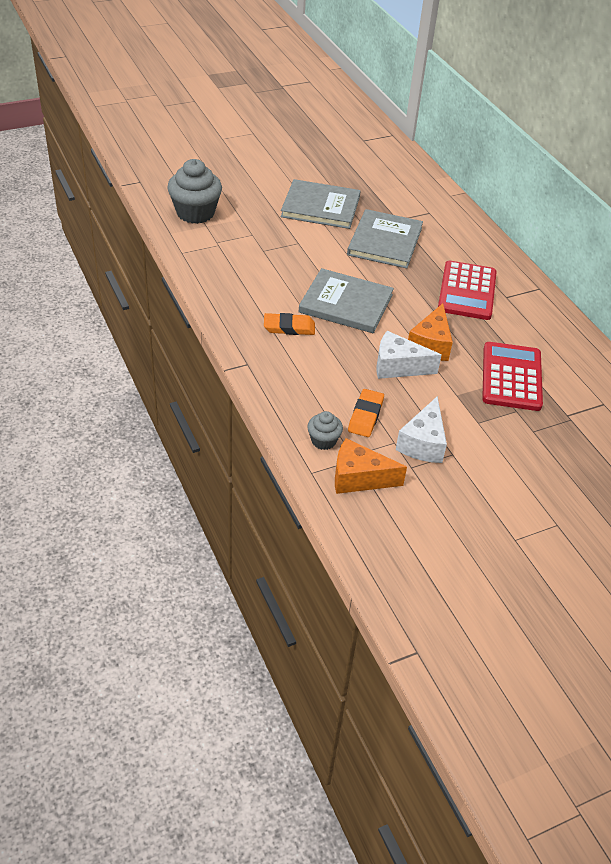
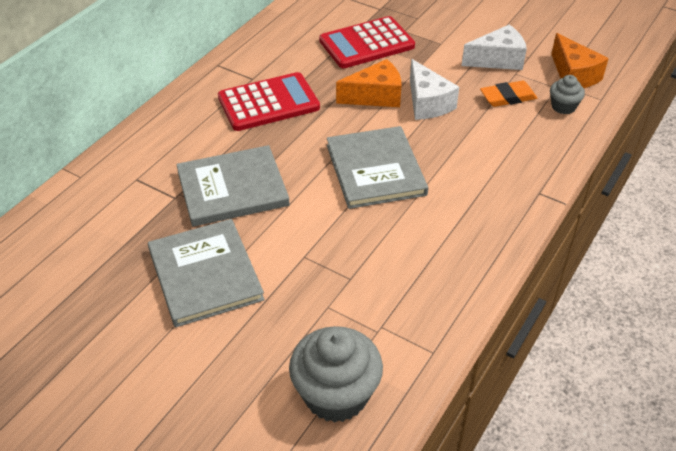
camera: 120 degrees left, 0 degrees up
(289, 327) = (457, 191): orange eraser -> none

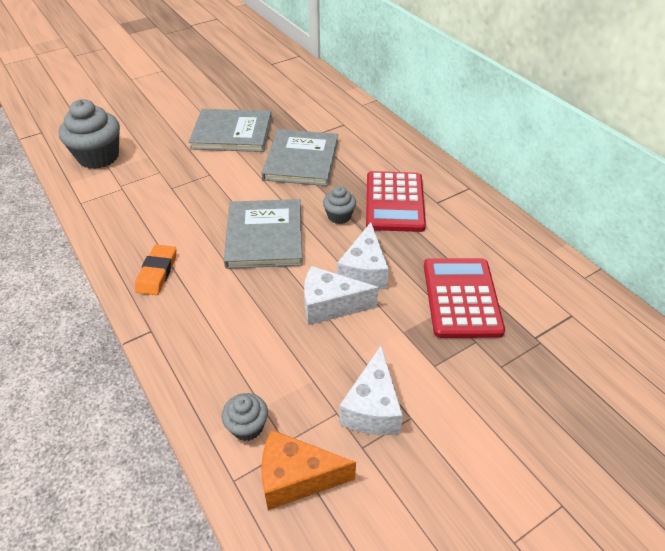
camera: 115 degrees right, 0 degrees up
(313, 131) = (339, 216): none -> grey cupcake
(375, 96) = (364, 271): orange cheese -> white cheese
(375, 170) = (264, 236): grey book -> grey book turned 75 degrees clockwise
(508, 97) = (297, 380): orange eraser -> orange eraser (157, 272)

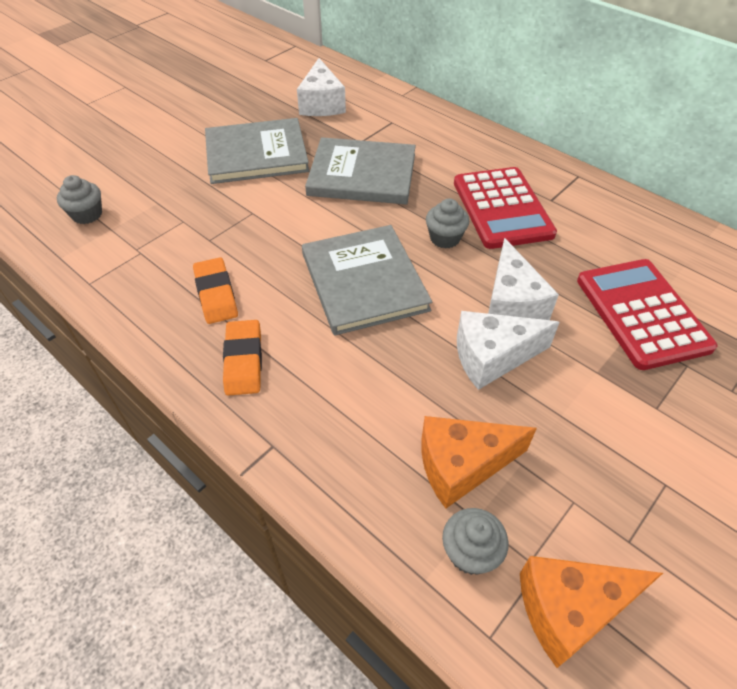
camera: 15 degrees left, 5 degrees up
(98, 157) = (87, 215): grey cupcake -> grey cupcake, size x0.52
(159, 225) = (216, 294): none -> orange eraser
(270, 371) = (462, 465): none -> orange cheese
(301, 160) = (362, 175): grey book -> grey book turned 75 degrees counterclockwise
(372, 408) = (614, 483): white cheese -> white cheese (321, 104)

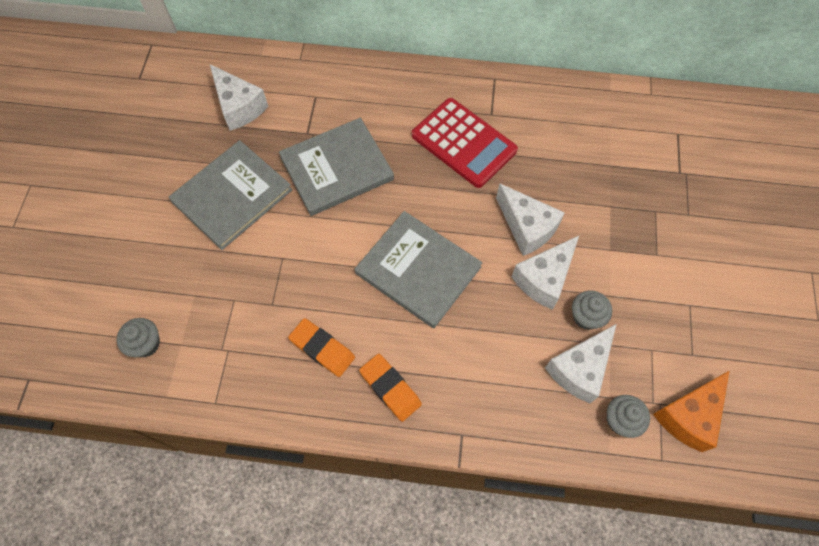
camera: 35 degrees left, 15 degrees up
(445, 238) = (444, 196): grey cupcake -> grey cupcake (586, 316)
(462, 465) = (579, 369): orange cheese -> white cheese
(641, 313) = (608, 185): red calculator -> none

